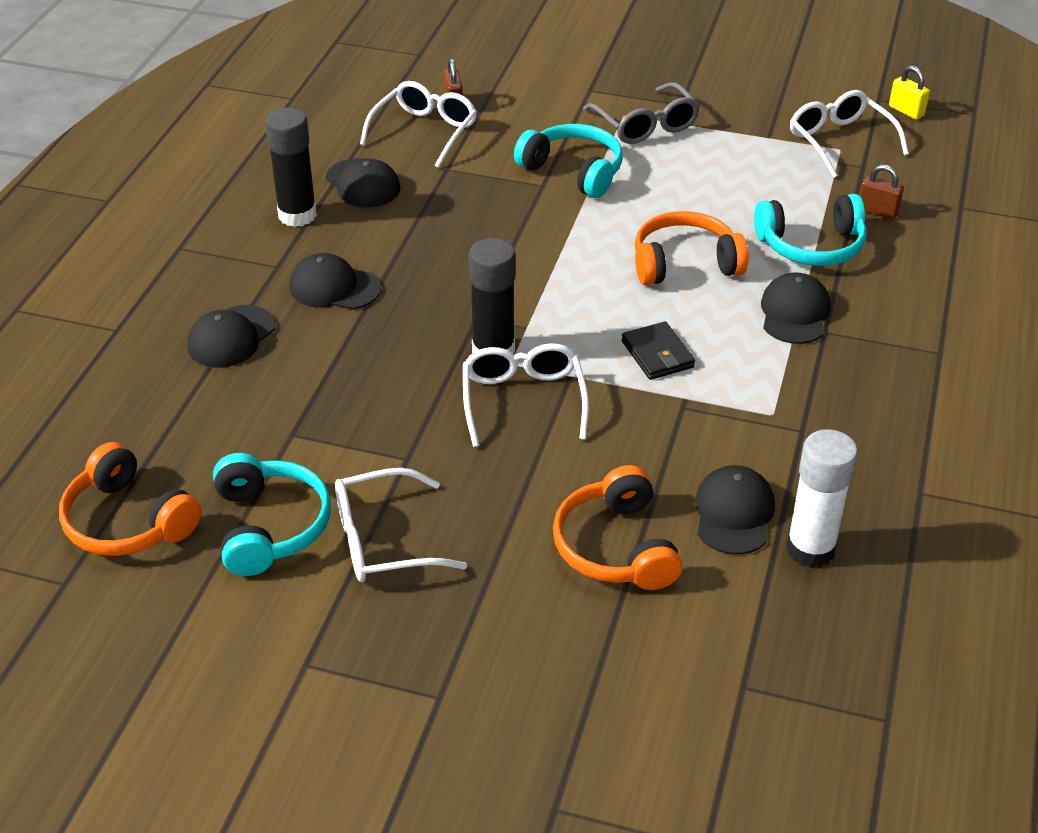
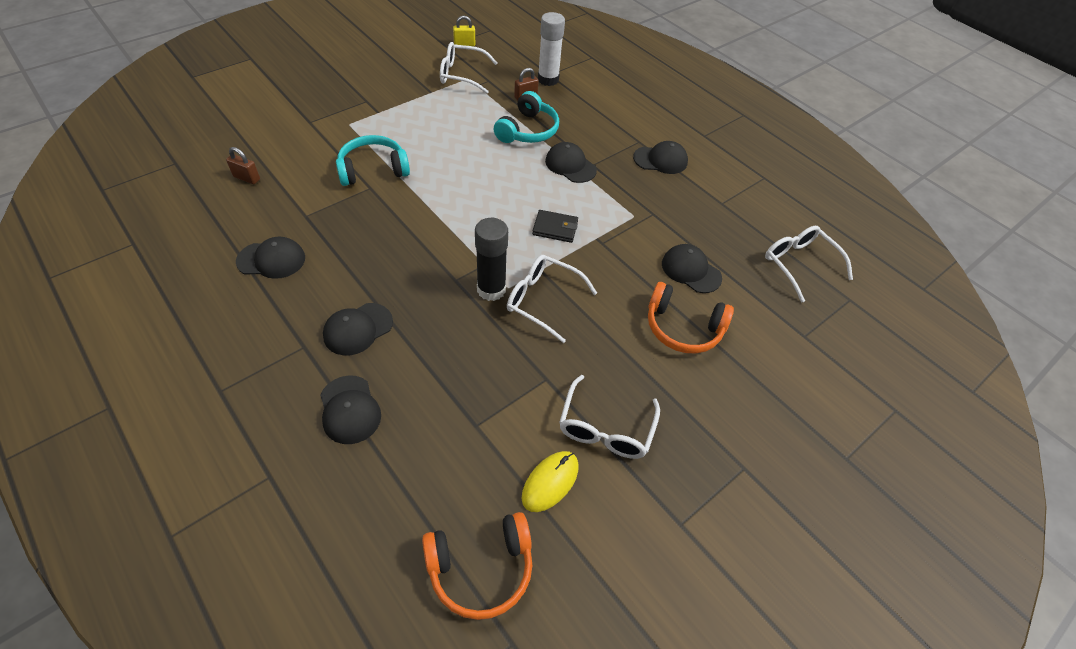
camera: 60 degrees left, 10 degrees up
(270, 526) = (550, 482): turquoise headphones -> yellow mouse
(297, 215) = (263, 308): black glue stick -> none
(425, 132) = (257, 204): white glasses -> white glasses (799, 264)
(645, 125) = (368, 122): grey glasses -> none
(684, 263) = (495, 177): orange headphones -> none
(810, 549) = (732, 259): white glue stick -> white glue stick (548, 79)
(929, 391) = (660, 160): none -> black cap

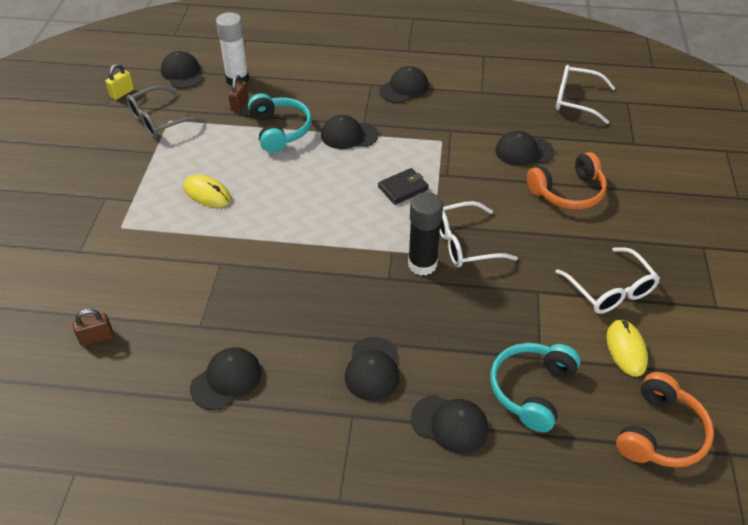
camera: 40 degrees left, 5 degrees down
(373, 169) = (201, 248): turquoise headphones -> turquoise headphones (531, 390)
(424, 139) = (207, 193): none -> yellow mouse
(461, 75) = (159, 120): white glasses -> grey glasses
(518, 54) = (182, 73): none -> black cap

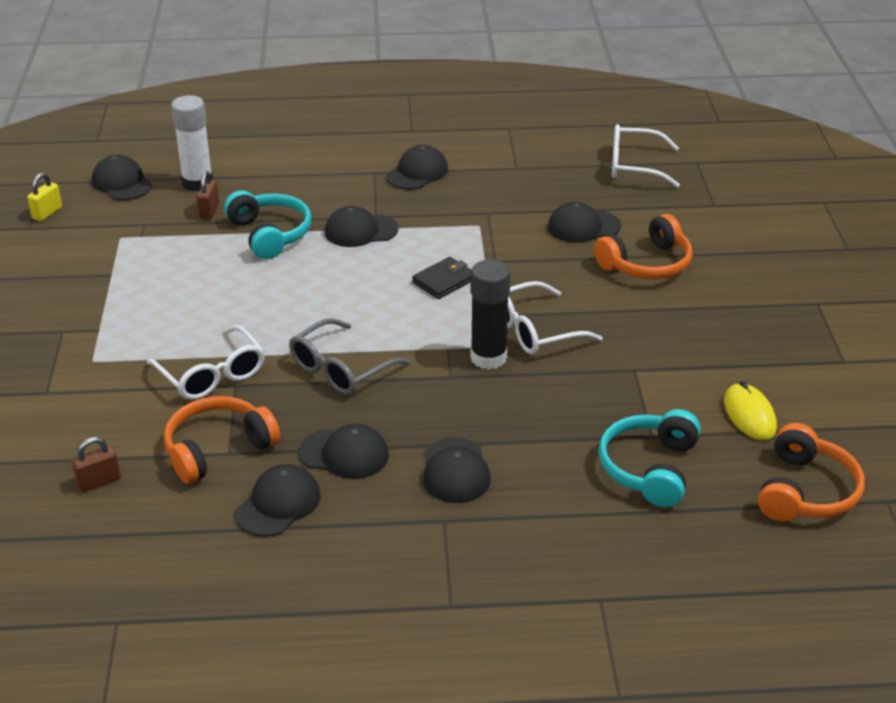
camera: 10 degrees left, 10 degrees down
(159, 120) = (107, 239): grey glasses -> grey glasses (340, 369)
(193, 320) = (217, 449): none -> orange headphones
(207, 193) = (195, 312): yellow mouse -> none
(450, 424) = (562, 513): black cap -> black cap (344, 454)
(610, 290) = (719, 358): white glasses -> white glasses (212, 375)

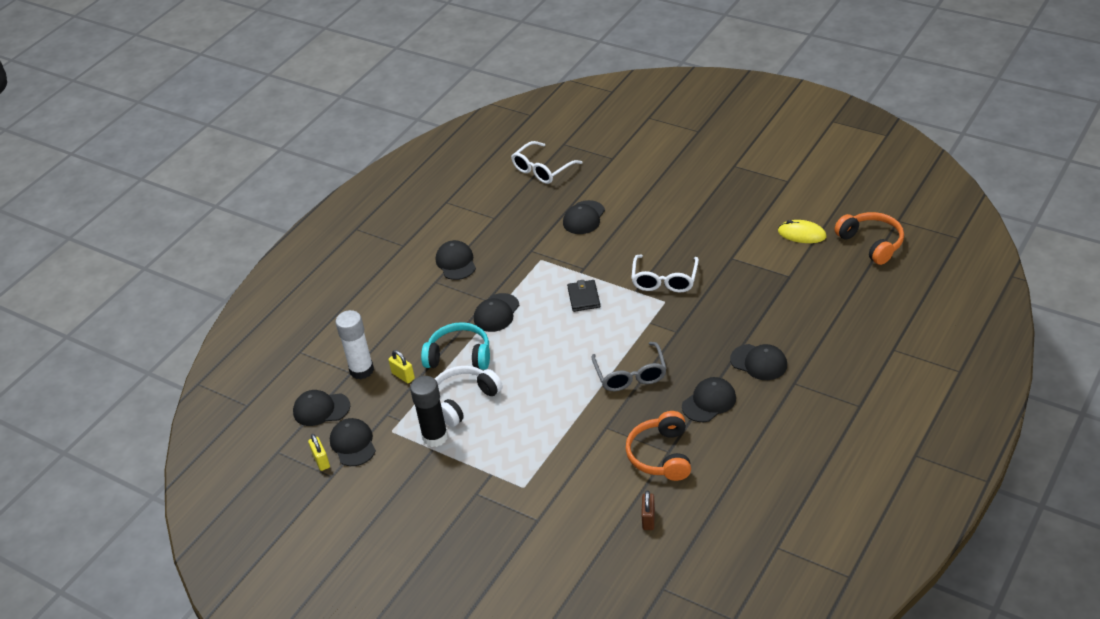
camera: 50 degrees left, 5 degrees up
(202, 264) = (463, 400): none -> white headphones
(209, 211) = (403, 376): brown padlock -> yellow padlock
(212, 375) = (587, 434): white glasses -> none
(278, 504) = (730, 445): black cap -> black cap (353, 444)
(488, 358) = (673, 309): black glue stick -> black glue stick (435, 437)
(647, 264) = (643, 210): orange headphones -> none
(649, 468) = (813, 289): turquoise headphones -> none

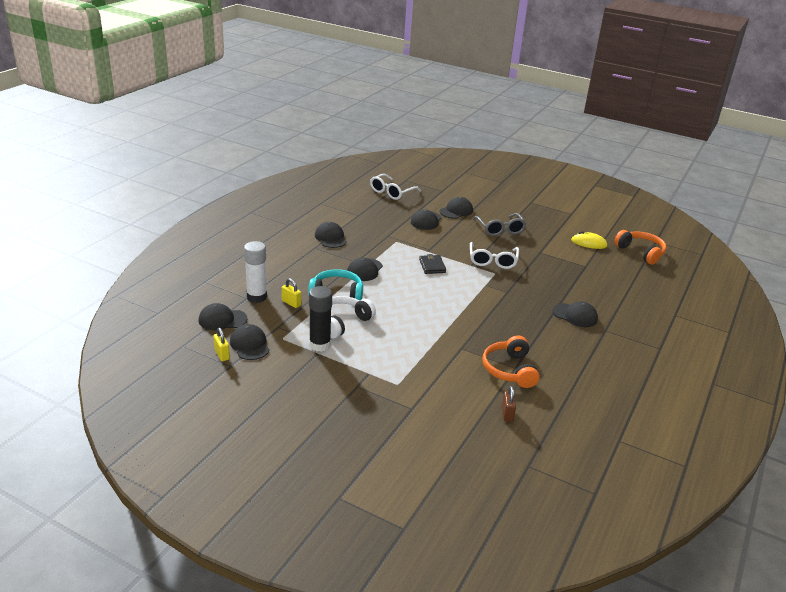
camera: 10 degrees left, 10 degrees down
(630, 375) = (476, 316): grey glasses -> grey glasses (500, 229)
(709, 402) = (541, 337): black cap -> black cap (456, 211)

